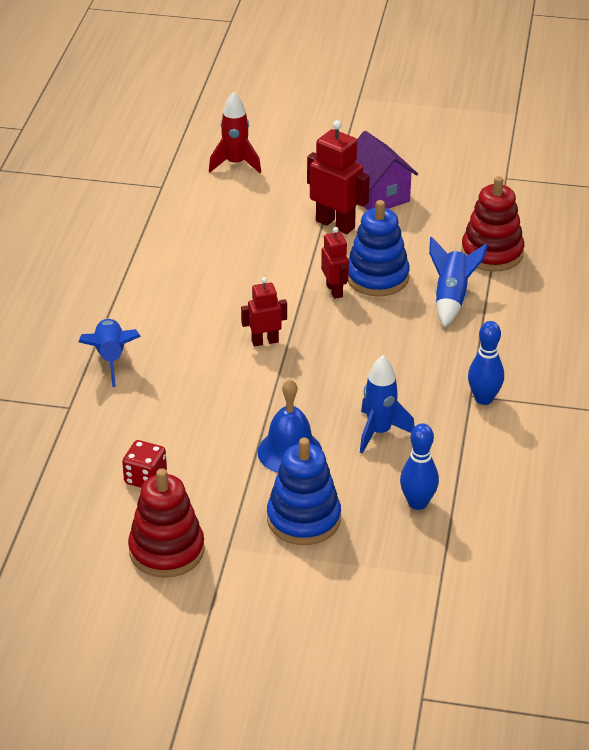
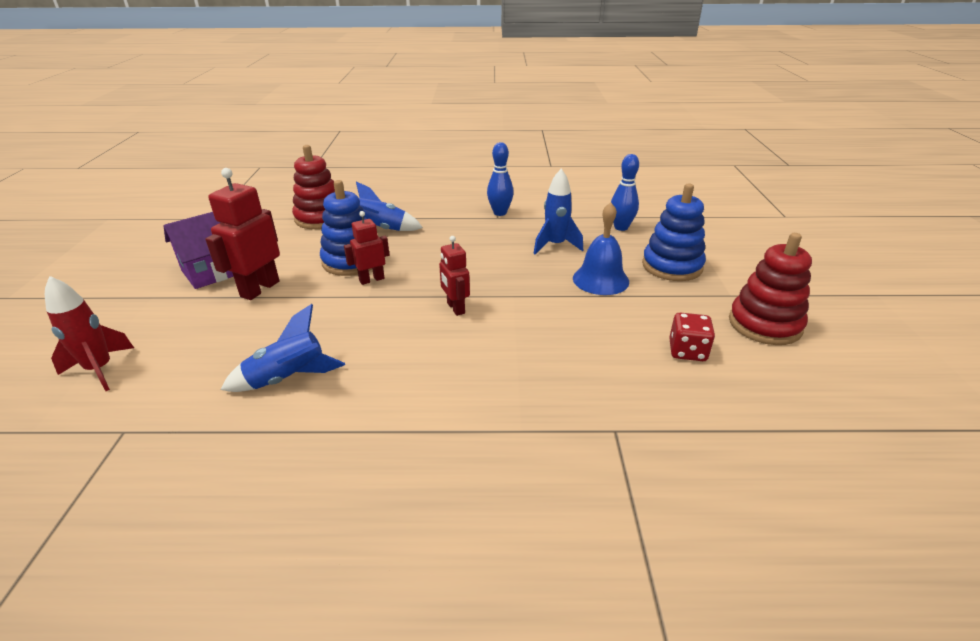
camera: 100 degrees left, 5 degrees down
(110, 358) = (512, 411): blue rocket -> blue rocket (288, 379)

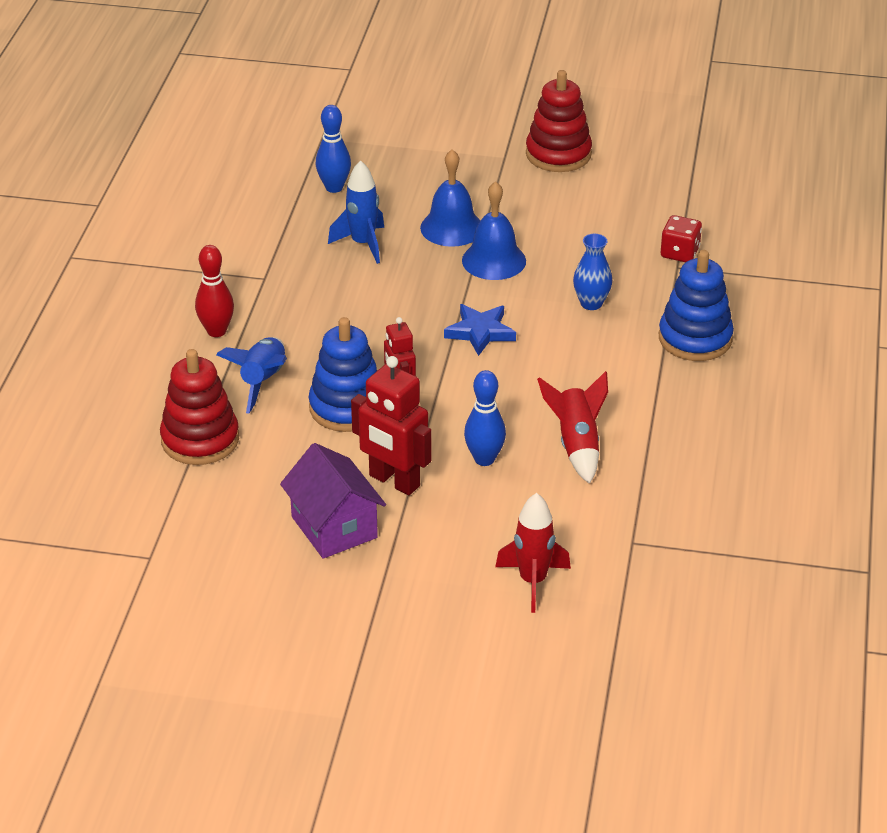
camera: 80 degrees left, 5 degrees up
(288, 379) = (577, 445): blue rocket -> red rocket
(433, 210) = (216, 331): none -> red bowling pin
(455, 308) = (480, 332): red robot -> blue star
(500, 213) = (252, 274): blue bowling pin -> blue bowling pin (484, 459)
(519, 368) = (591, 303): none -> blue vase
(564, 305) = (494, 260): none -> blue bell
(672, 266) = (438, 176): blue stacking toy -> blue stacking toy (695, 338)
(687, 351) = (587, 206): red dice -> red dice (679, 253)

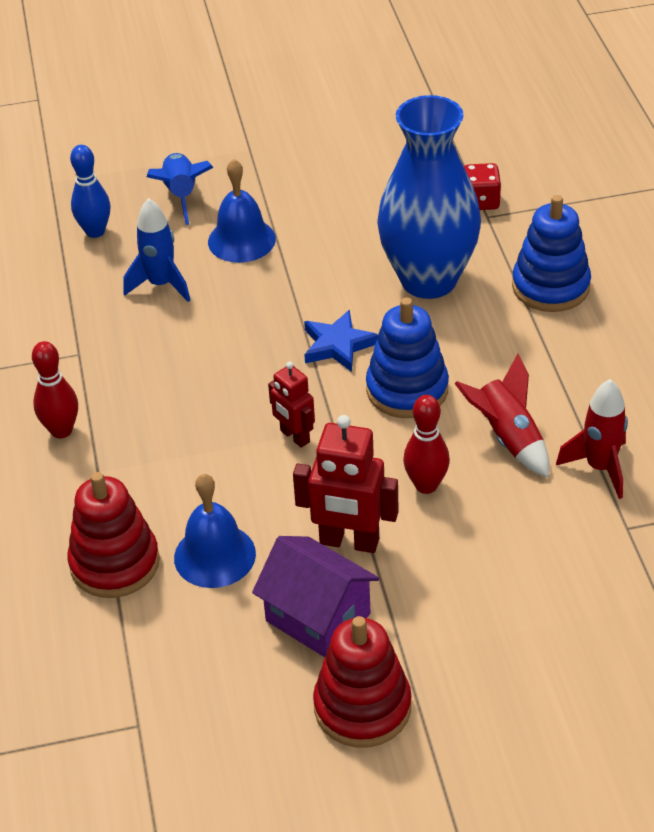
camera: 20 degrees left, 5 degrees up
(263, 381) = (144, 473): blue rocket -> blue rocket (181, 195)
(347, 407) = (251, 473): blue stacking toy -> blue stacking toy (407, 390)
(484, 459) = (426, 485): blue bowling pin -> red bowling pin
(494, 260) = (305, 263): blue bell -> blue bell (214, 555)
(533, 581) = (558, 607): red rocket -> red rocket (600, 468)
(558, 154) = (301, 132): red stacking toy -> red stacking toy (362, 707)
(591, 303) = (428, 280): blue vase -> blue vase, size x2.42

